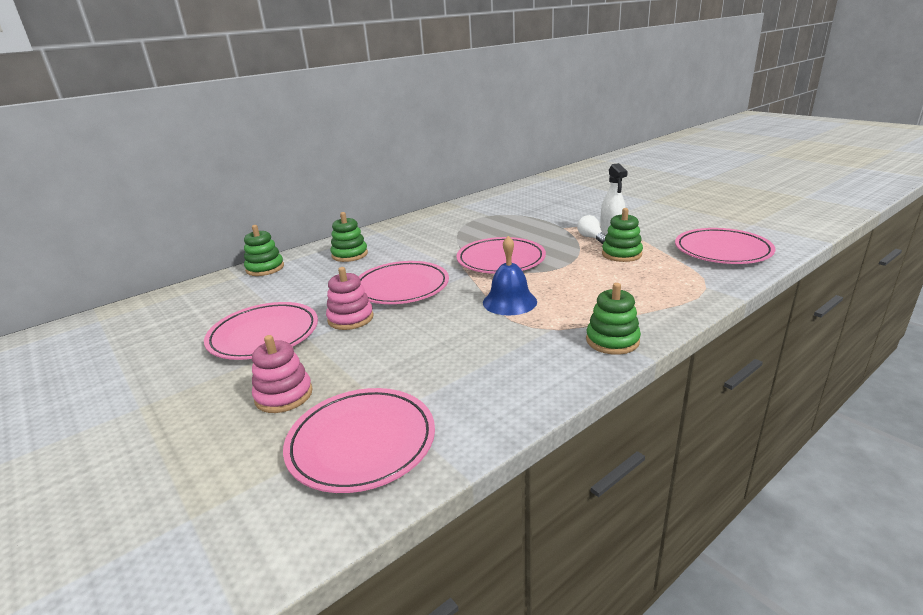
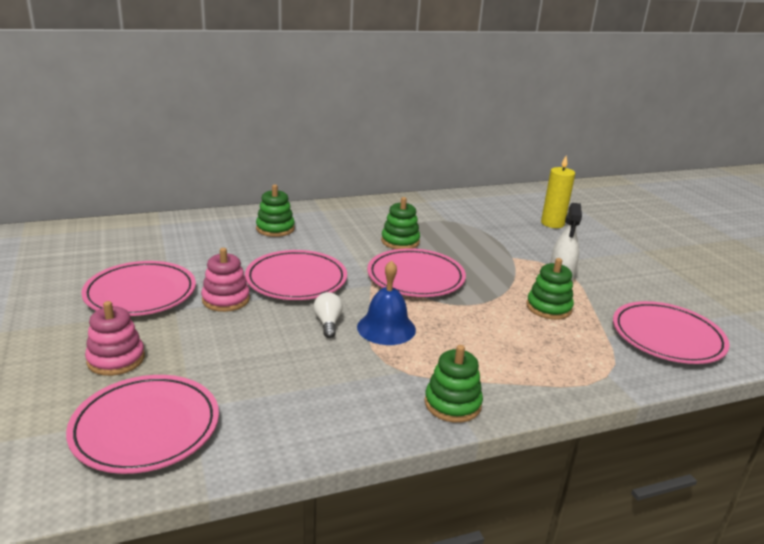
camera: 15 degrees right, 0 degrees up
(265, 268) = (189, 222): green stacking toy -> green stacking toy (400, 241)
(572, 199) = (552, 223): none -> yellow candle
(591, 238) = (532, 278): white light bulb -> white light bulb (328, 323)

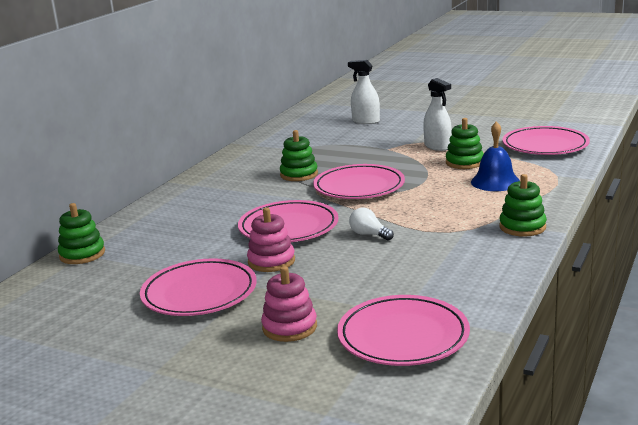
camera: 40 degrees left, 5 degrees down
(275, 229) = (190, 211): green stacking toy -> green stacking toy (82, 254)
(386, 328) = (407, 218): blue bell -> blue bell (495, 182)
(552, 223) = (366, 121): yellow candle -> white spray bottle

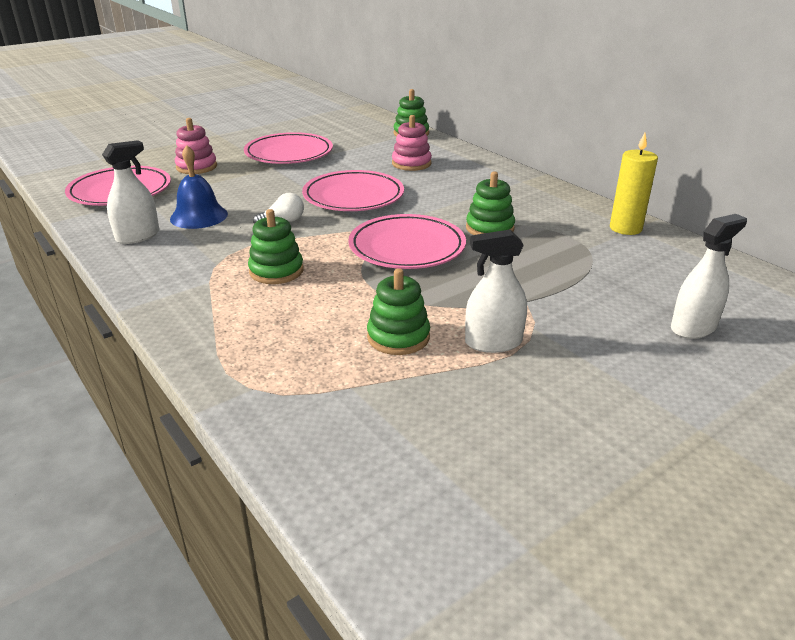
camera: 115 degrees right, 10 degrees up
(257, 146) = (625, 228): none -> yellow candle
(271, 261) = (298, 179): pink stacking toy -> pink stacking toy (411, 163)
(472, 276) = (138, 236): none -> white spray bottle
(495, 182) = (301, 330): blue bell -> blue bell (199, 216)
(522, 227) = (169, 293): green stacking toy -> green stacking toy (276, 271)
(545, 145) = (379, 447): pink plate -> none

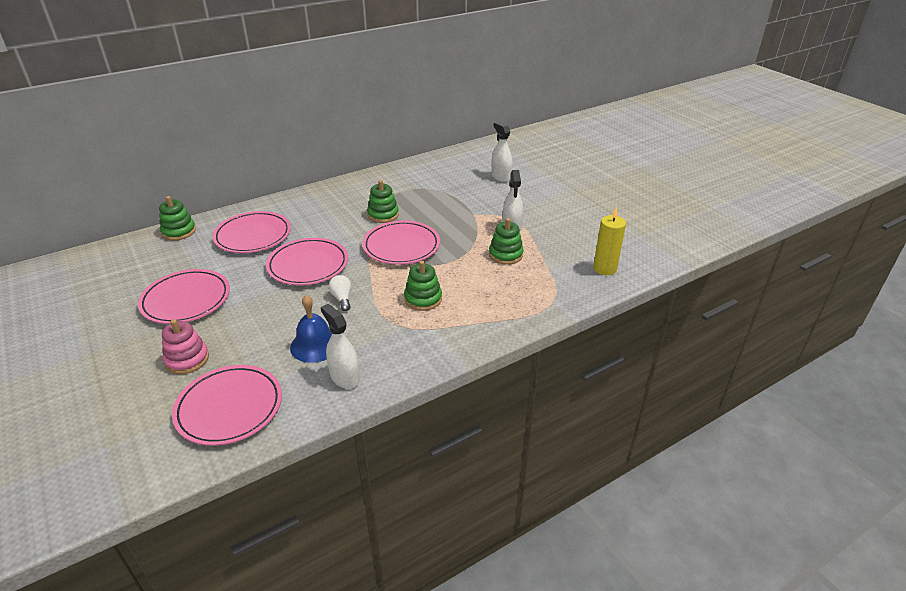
camera: 85 degrees left, 5 degrees up
(411, 163) = (253, 236): pink stacking toy -> pink plate
(625, 228) = (396, 173): yellow candle -> yellow candle (604, 268)

